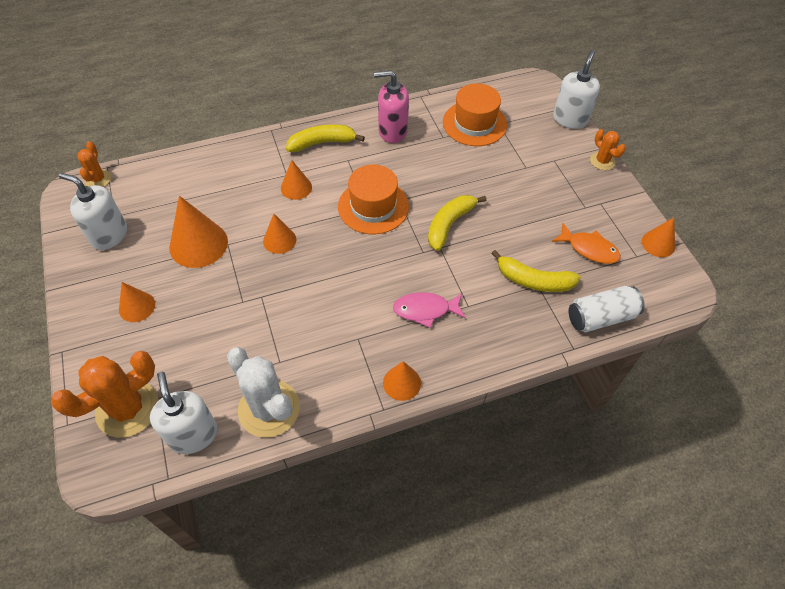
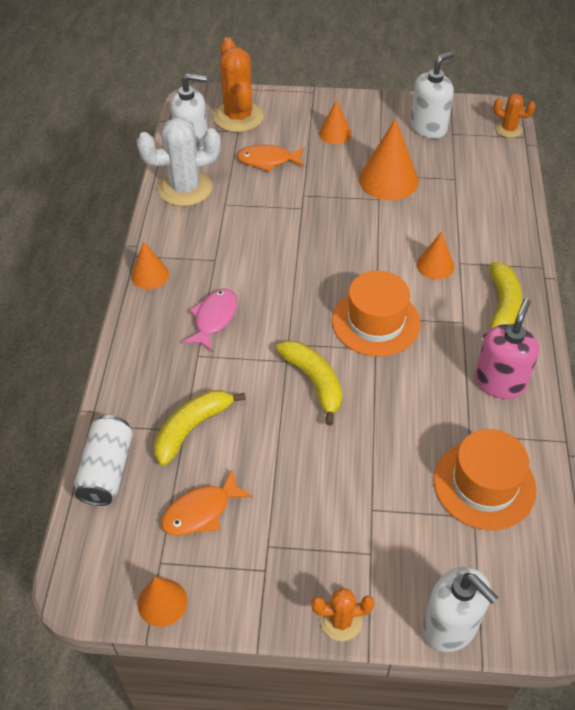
camera: 115 degrees right, 5 degrees down
(199, 349) = (268, 160): none -> orange fish
(279, 240) = (364, 235): orange cone -> none

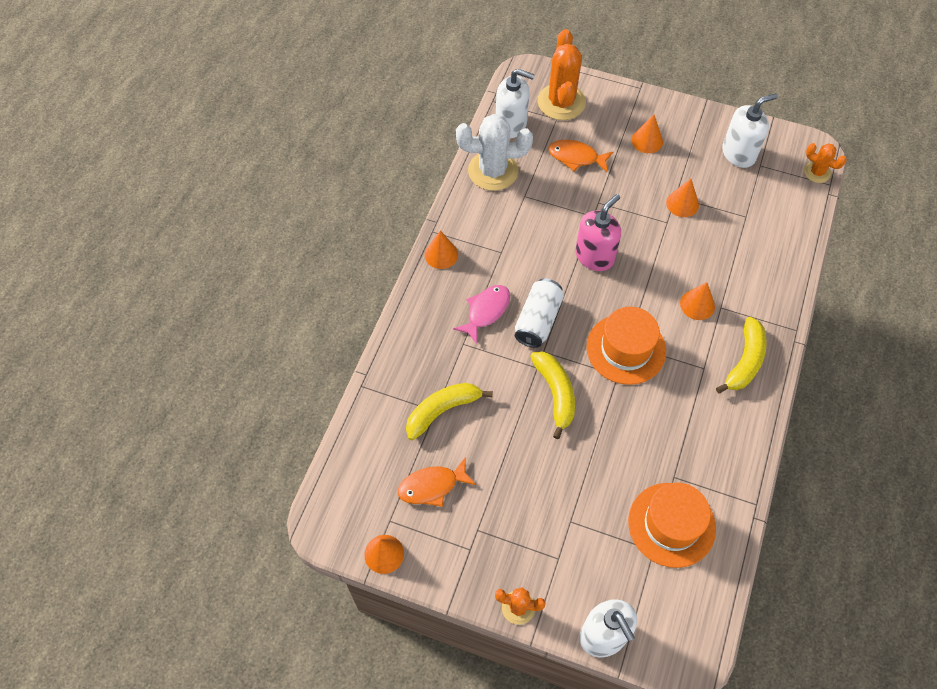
camera: 15 degrees right, 10 degrees up
(107, 470) = (365, 430): white can -> white can (538, 320)
(388, 180) = (682, 203): orange cone -> orange cone, size x0.58
(499, 382) = (717, 435): pink soap dispenser -> pink soap dispenser (595, 256)

